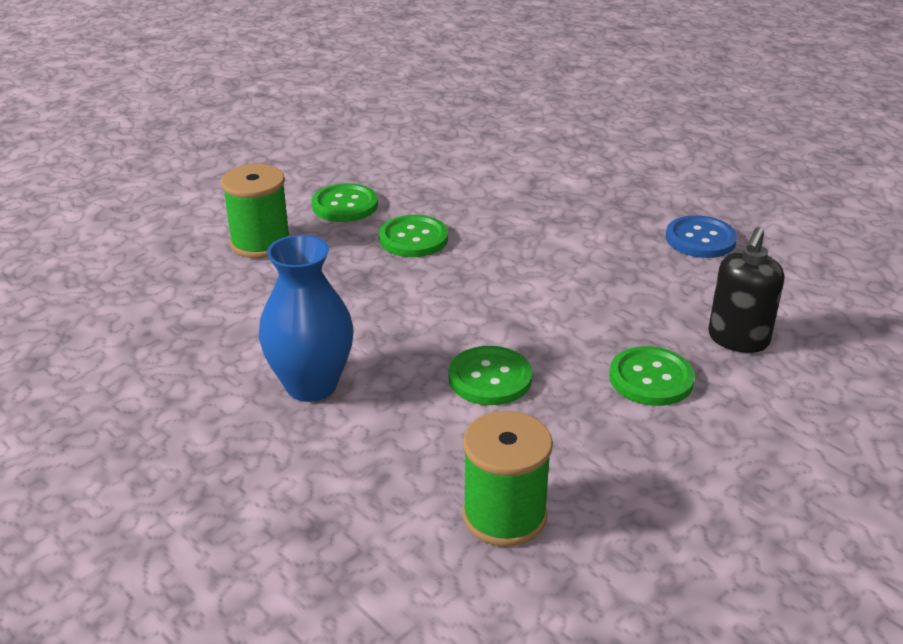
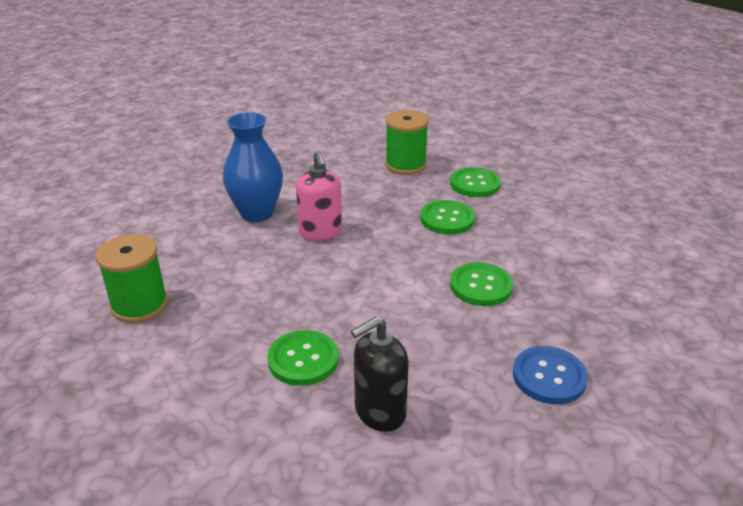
camera: 75 degrees right, 0 degrees up
(395, 334) = (320, 232): none -> pink soap dispenser
(490, 378) = (282, 279): green button -> green button (481, 286)
(738, 339) = (379, 412): black soap dispenser -> black soap dispenser turned 45 degrees counterclockwise

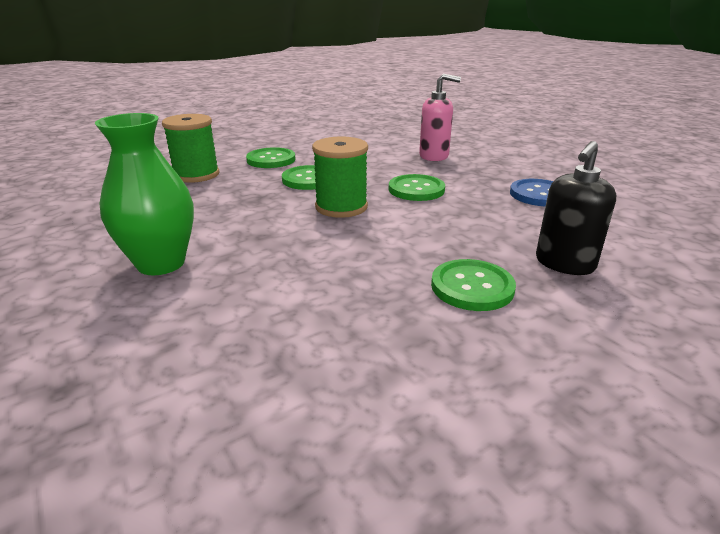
camera: 65 degrees left, 5 degrees down
(140, 305) = (267, 402): green spool -> green spool (341, 207)
(257, 213) = (161, 263): blue vase -> green vase
(320, 232) = (256, 235): pink soap dispenser -> pink soap dispenser (434, 156)
(379, 412) = (564, 264): black soap dispenser -> black soap dispenser turned 45 degrees clockwise

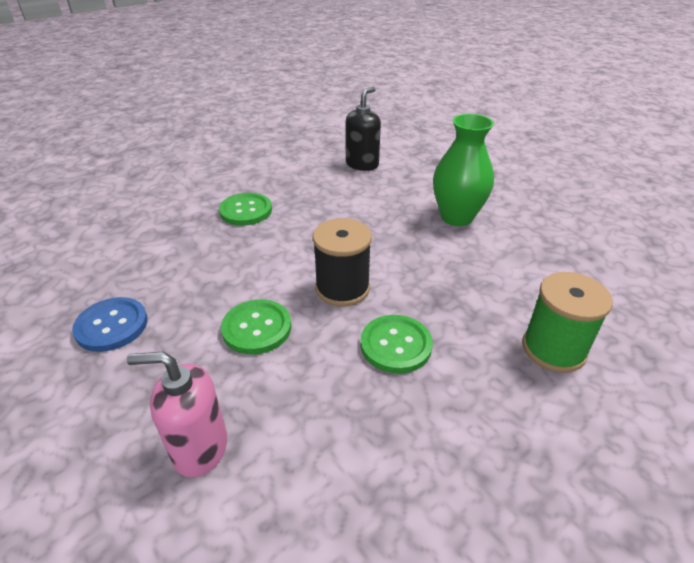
camera: 175 degrees right, 10 degrees up
(271, 160) = (481, 409): green button -> none
(341, 207) = (342, 288): green spool -> black spool
(564, 264) = (170, 231): black soap dispenser -> black soap dispenser (362, 164)

